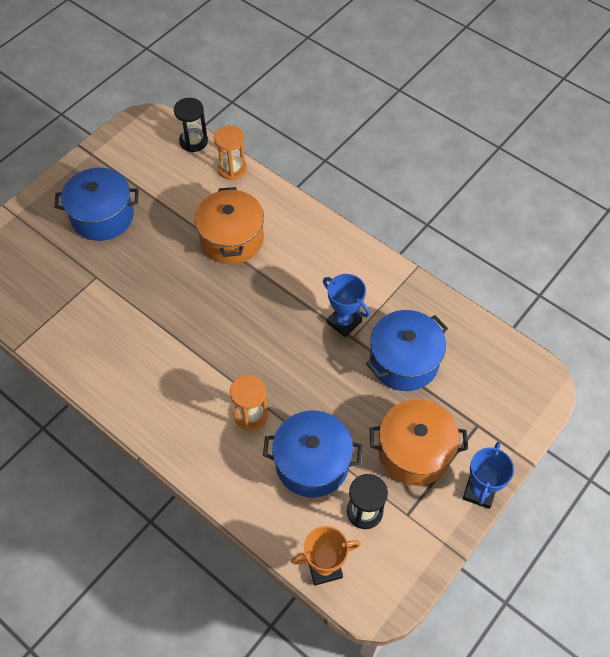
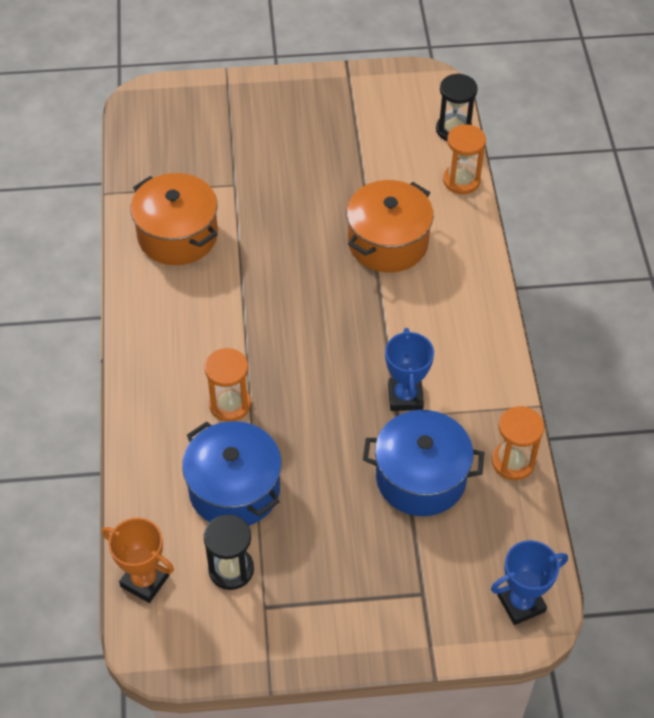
camera: 45 degrees right, 5 degrees down
(102, 216) = (297, 137): blue pot -> none
(414, 451) = (335, 562): orange pot -> orange pot (177, 235)
(439, 309) = (513, 462): none -> orange hourglass
(479, 491) = (353, 650): blue trophy -> blue trophy (521, 603)

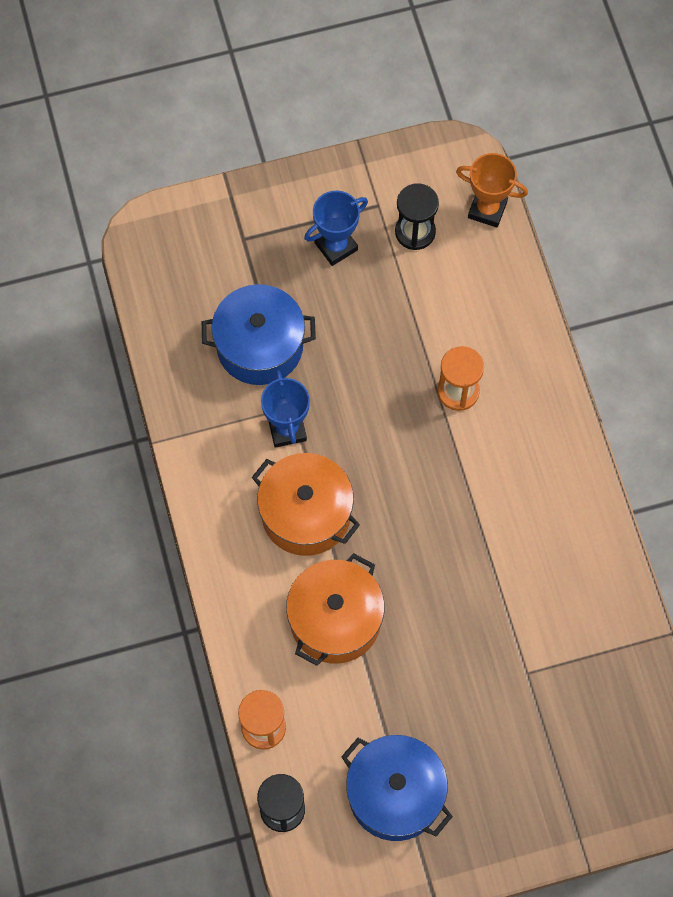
camera: 170 degrees right, 15 degrees up
(177, 235) = (570, 588): orange pot -> orange pot (306, 514)
(234, 489) = (431, 305): blue pot -> blue pot (395, 794)
(513, 462) = (174, 377): orange hourglass -> none
(521, 603) = (156, 244): blue trophy -> blue trophy (336, 246)

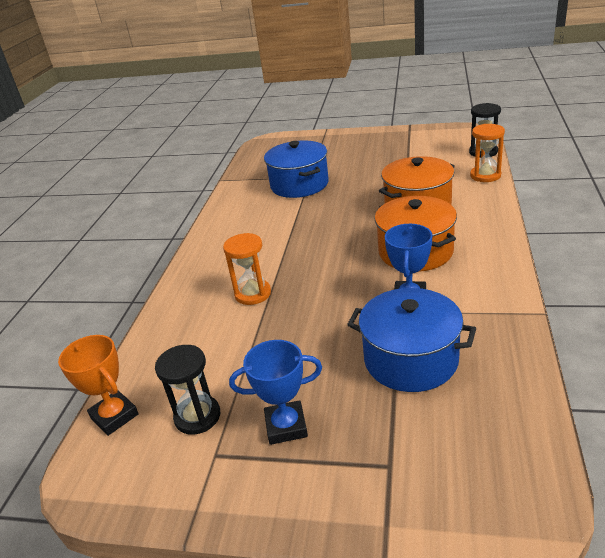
camera: 150 degrees left, 35 degrees down
(395, 794) = (413, 151): blue pot -> blue pot (299, 184)

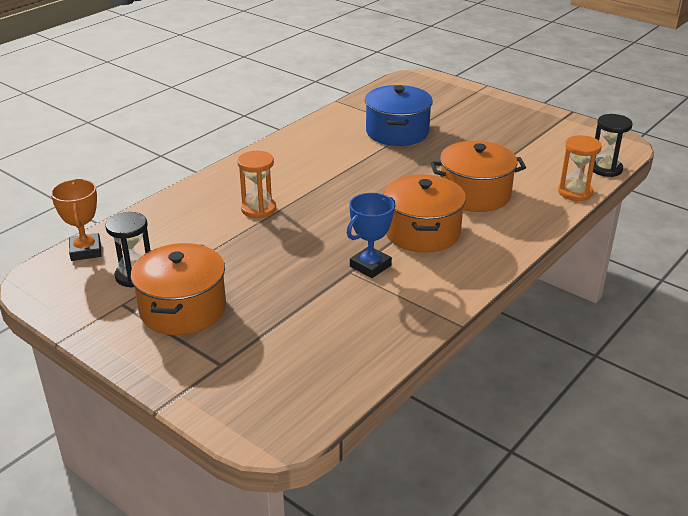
camera: 25 degrees right, 0 degrees up
(286, 426) = (183, 309): blue trophy -> orange pot
(410, 359) = (316, 308): blue pot -> none

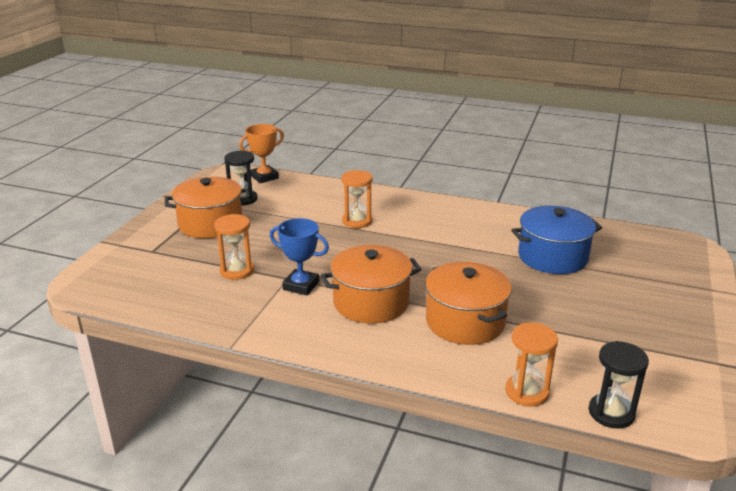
camera: 70 degrees right, 5 degrees down
(314, 303) = (237, 271): none -> orange hourglass

